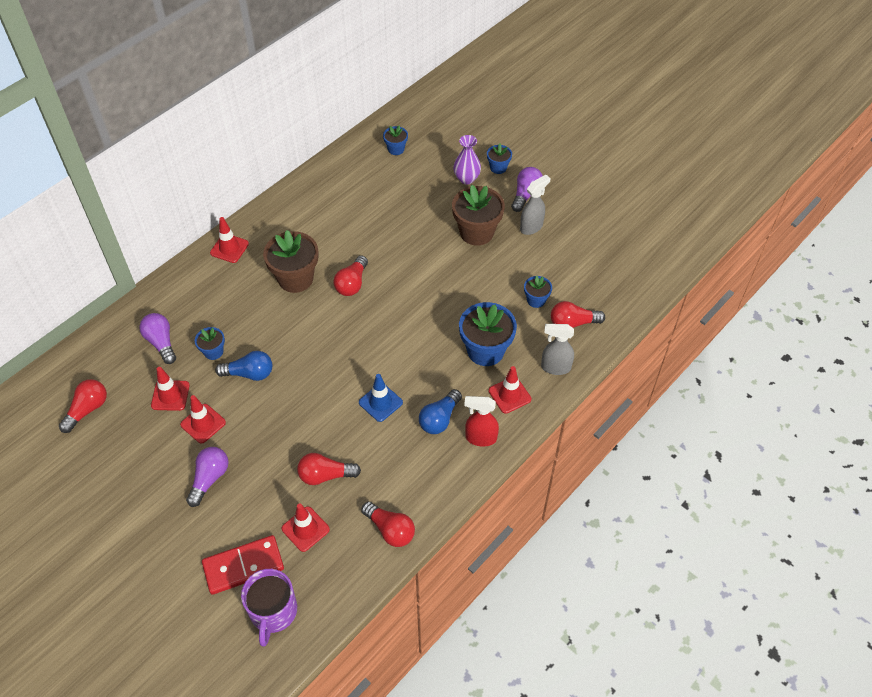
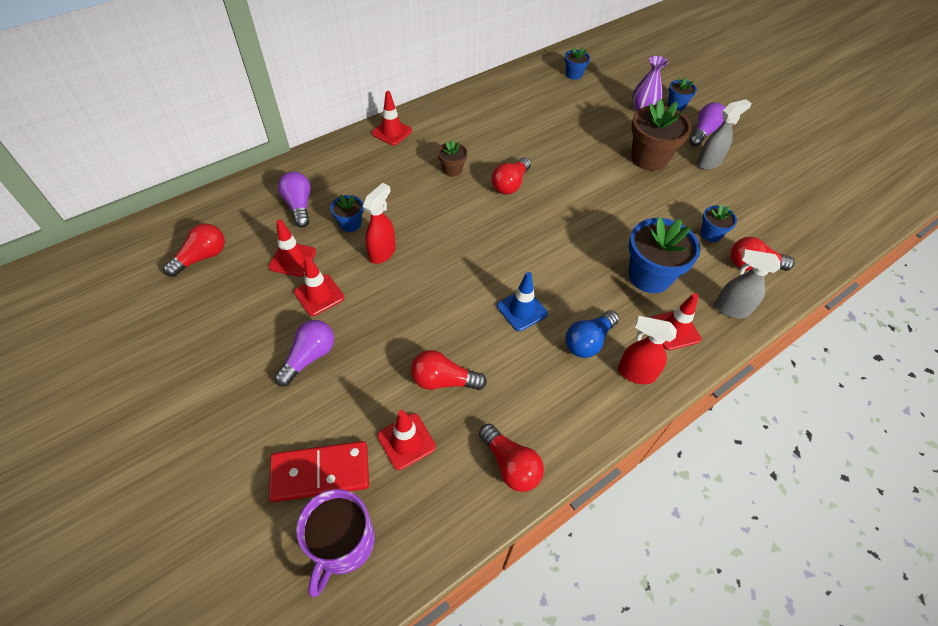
camera: 10 degrees right, 0 degrees up
(249, 373) = (382, 252): blue light bulb -> red spray bottle
(295, 278) = (452, 170): brown flower pot -> brown flower pot, size x0.52

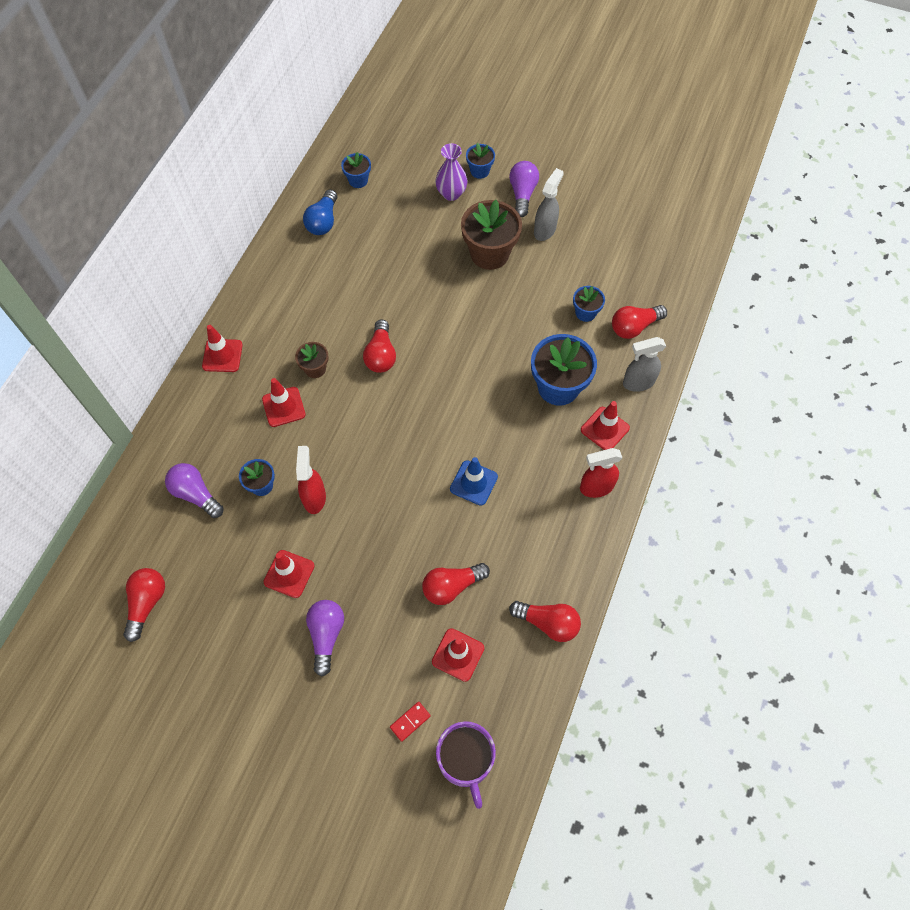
camera: 30 degrees left, 10 degrees up
(292, 259) = (236, 553): red traffic cone -> red traffic cone (283, 407)
(320, 473) = (410, 721): red domino -> red domino, size x0.44
(588, 341) = (544, 480): blue light bulb -> blue light bulb (323, 221)

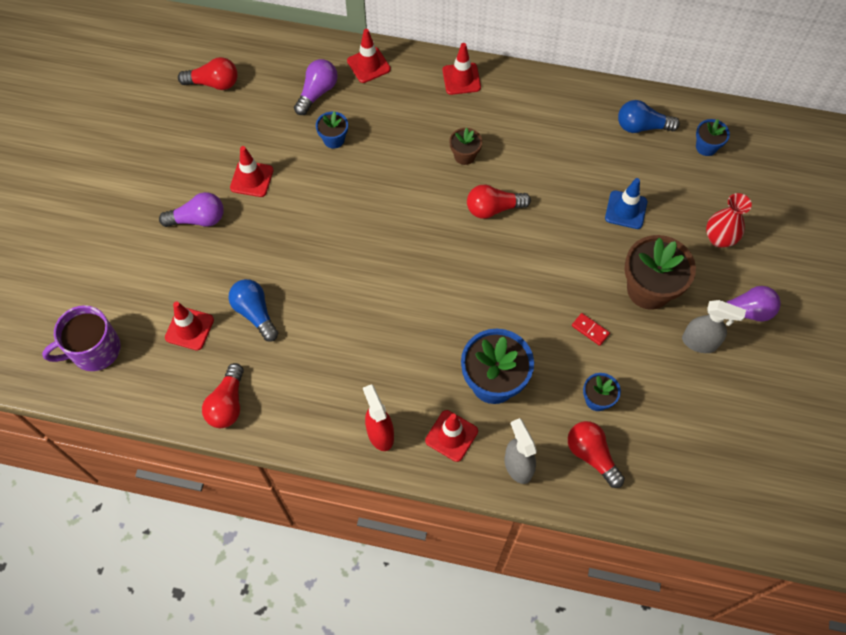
camera: 80 degrees right, 0 degrees up
(283, 407) = (417, 139): red traffic cone -> red traffic cone (368, 65)
(314, 497) = (328, 183): red spray bottle -> none
(410, 721) = (126, 299): red domino -> red domino (590, 330)
(451, 193) = (719, 238): purple vase -> red vase
(452, 586) = (255, 313): red light bulb -> blue light bulb
(473, 483) = (365, 315): blue traffic cone -> blue traffic cone (626, 210)
(479, 171) = (762, 262): blue flower pot -> none

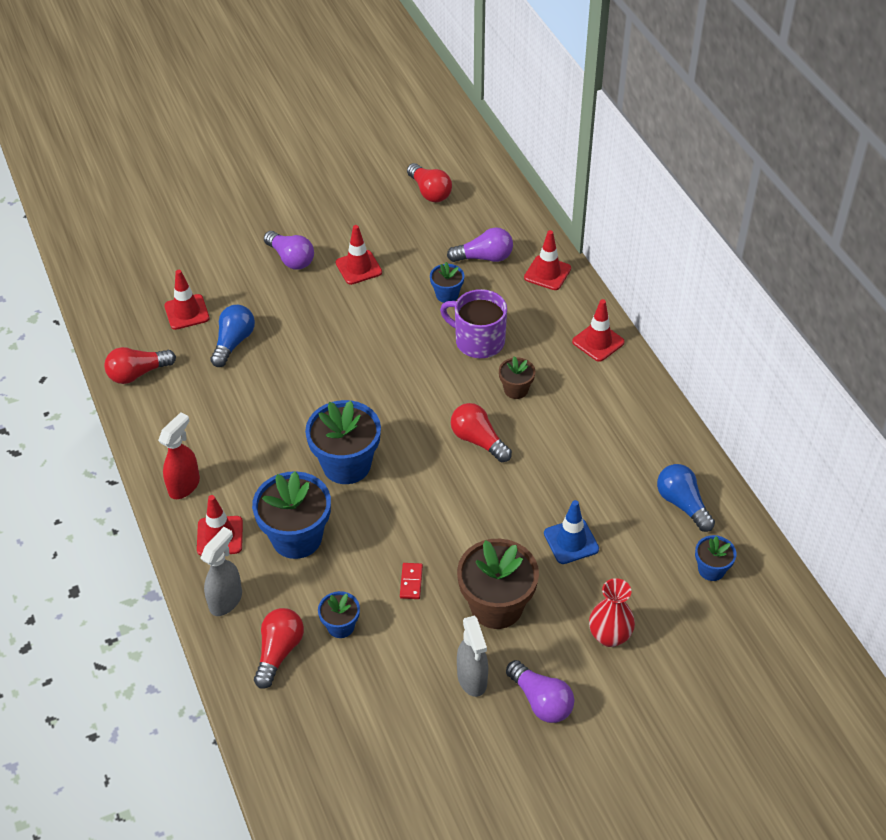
camera: 55 degrees right, 15 degrees down
(94, 350) = (124, 270): purple mug -> purple mug (478, 341)
(449, 307) = (346, 465): none -> blue flower pot

